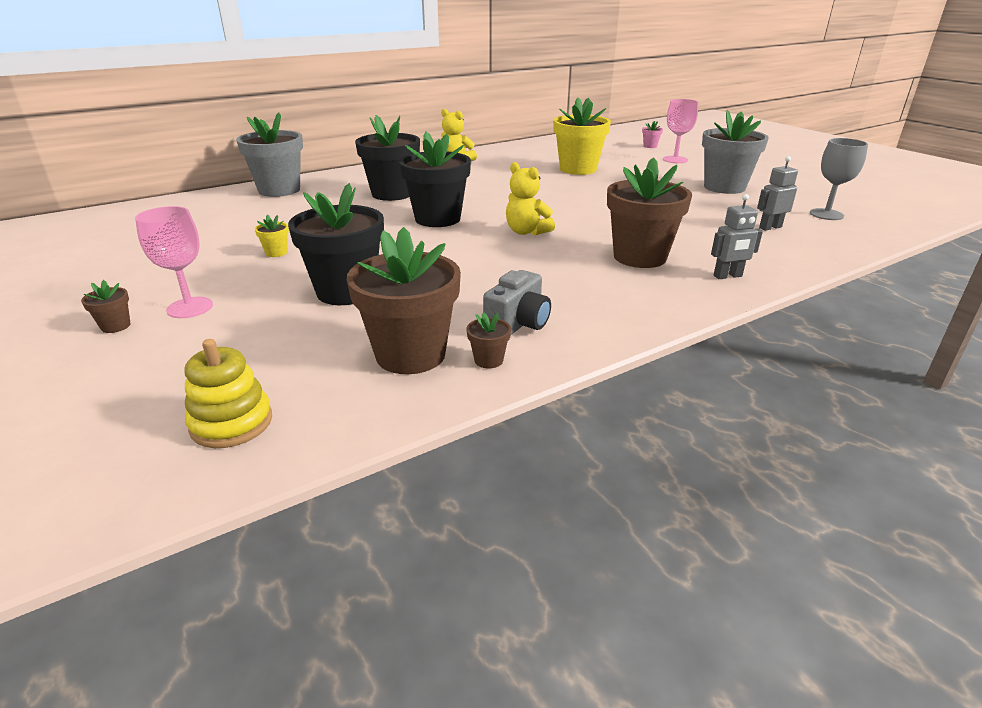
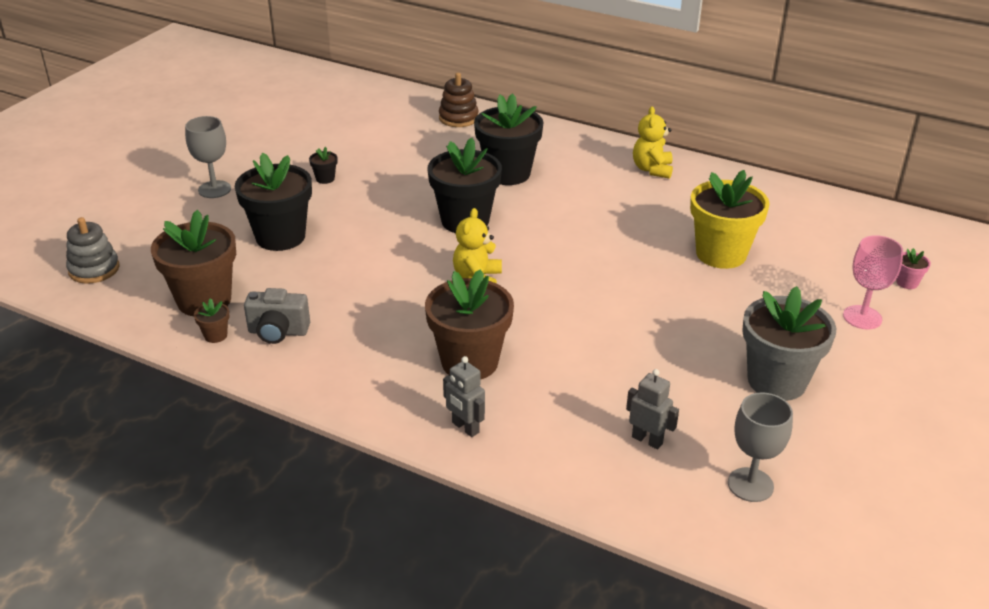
camera: 60 degrees right, 5 degrees up
(115, 326) = (175, 178): brown flower pot -> none
(190, 308) = (214, 189): pink goblet -> grey goblet
(231, 423) = (94, 269): yellow stacking toy -> grey stacking toy
(276, 253) = (325, 179): yellow flower pot -> black flower pot
(279, 190) = (458, 118): grey flower pot -> brown stacking toy

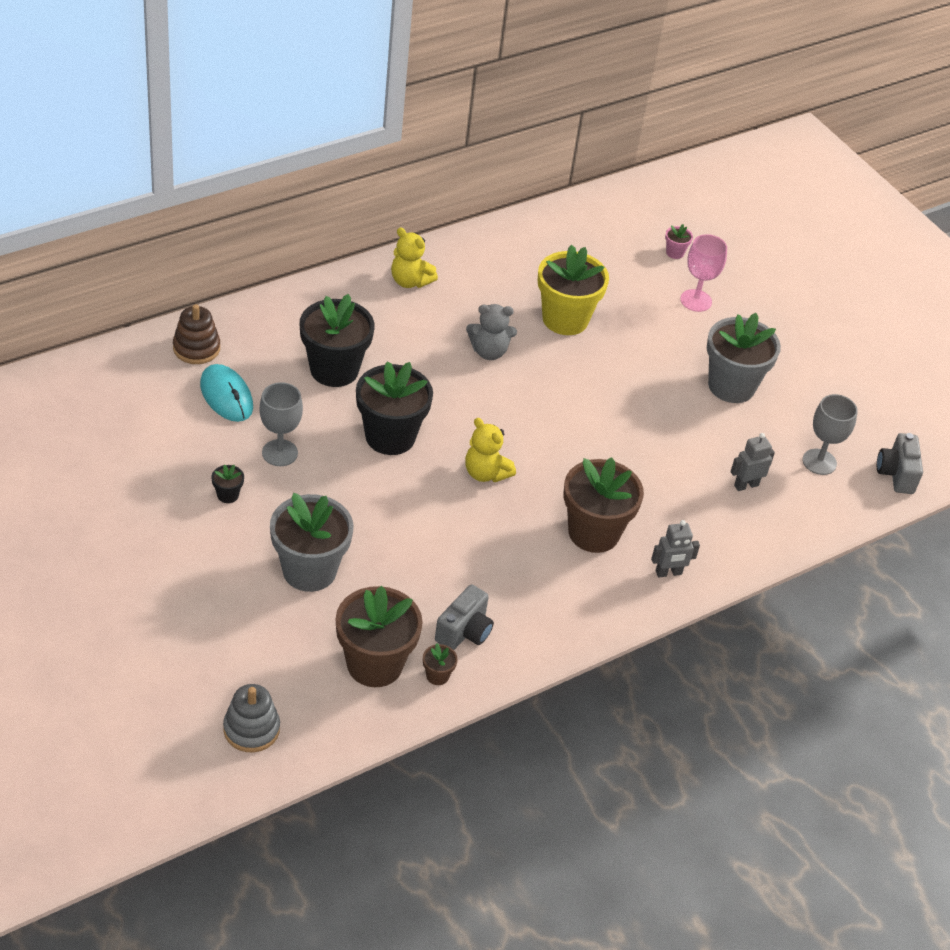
camera: 65 degrees left, 10 degrees up
(214, 189) = (172, 585): grey goblet -> grey goblet (280, 453)
(280, 237) = (309, 570): black flower pot -> grey flower pot
(425, 144) = (226, 396): none -> turquoise mouse
(624, 231) = (489, 352): none -> grey teddy bear
(813, 559) = (896, 474): none -> grey camera

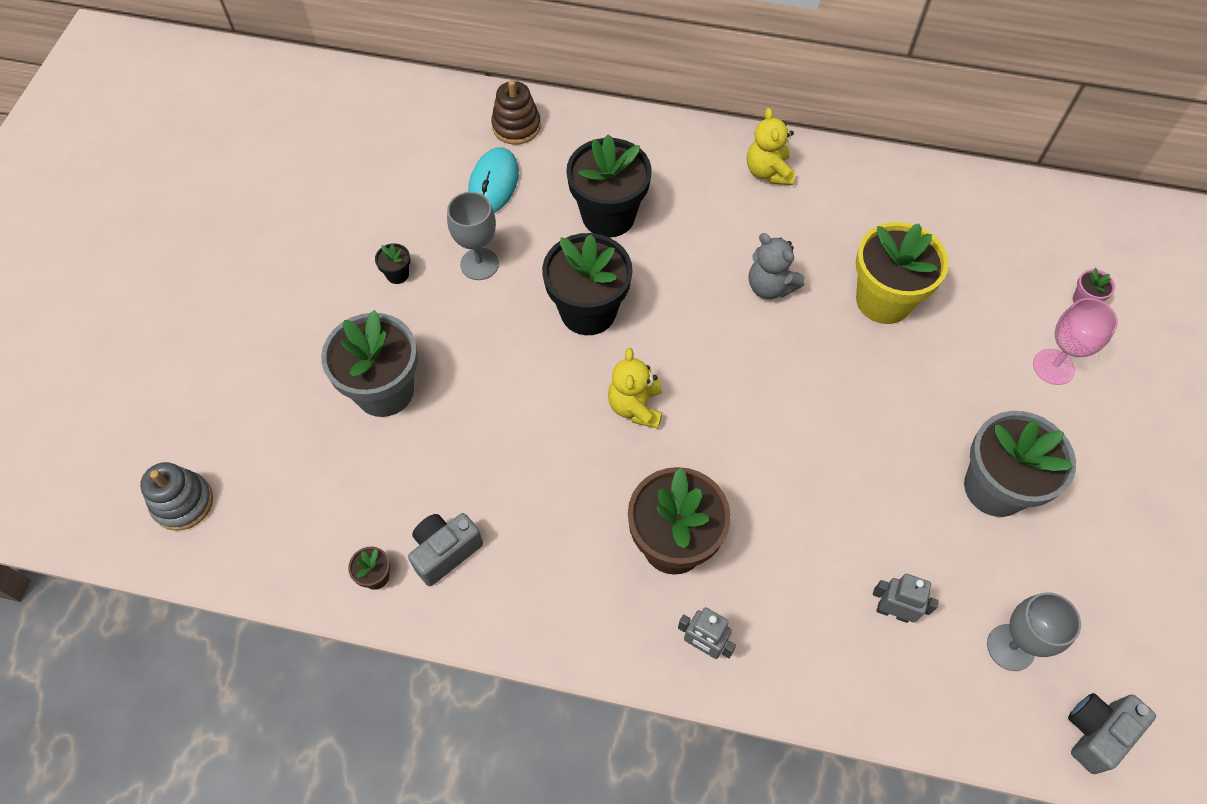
camera: 50 degrees right, 15 degrees up
(374, 664) = (338, 522): brown flower pot -> none
(464, 632) = (445, 552): grey camera -> grey camera turned 150 degrees clockwise

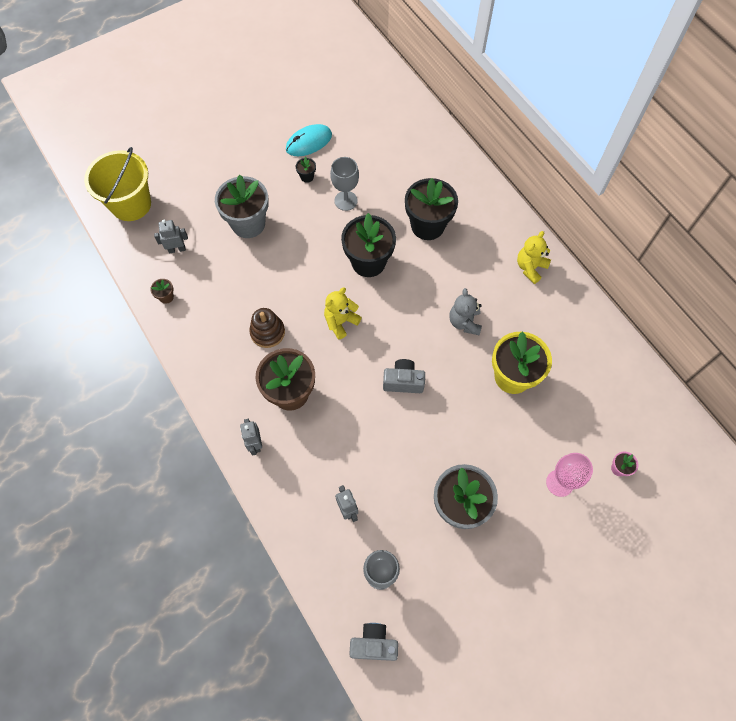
camera: 45 degrees right, 5 degrees up
(183, 503) = (131, 204): grey stacking toy -> yellow bucket
(320, 504) = (177, 249): none -> grey robot
(445, 552) = (200, 311): grey camera -> grey camera (403, 381)
(493, 184) = (392, 168): turquoise mouse -> turquoise mouse (309, 142)
(516, 126) = (433, 148): brown stacking toy -> brown stacking toy (267, 332)

